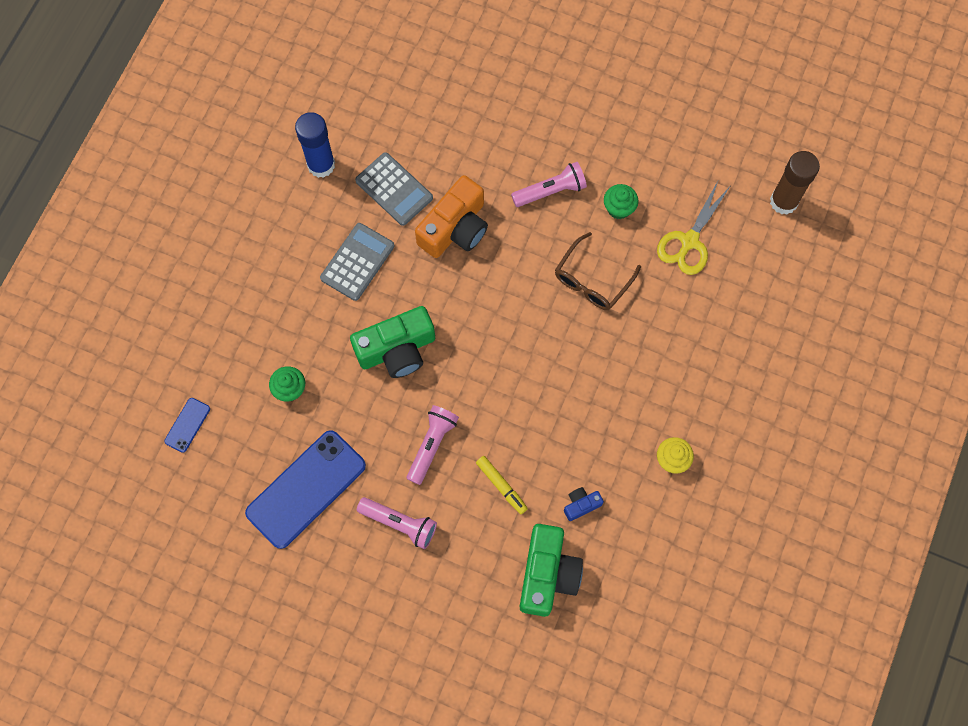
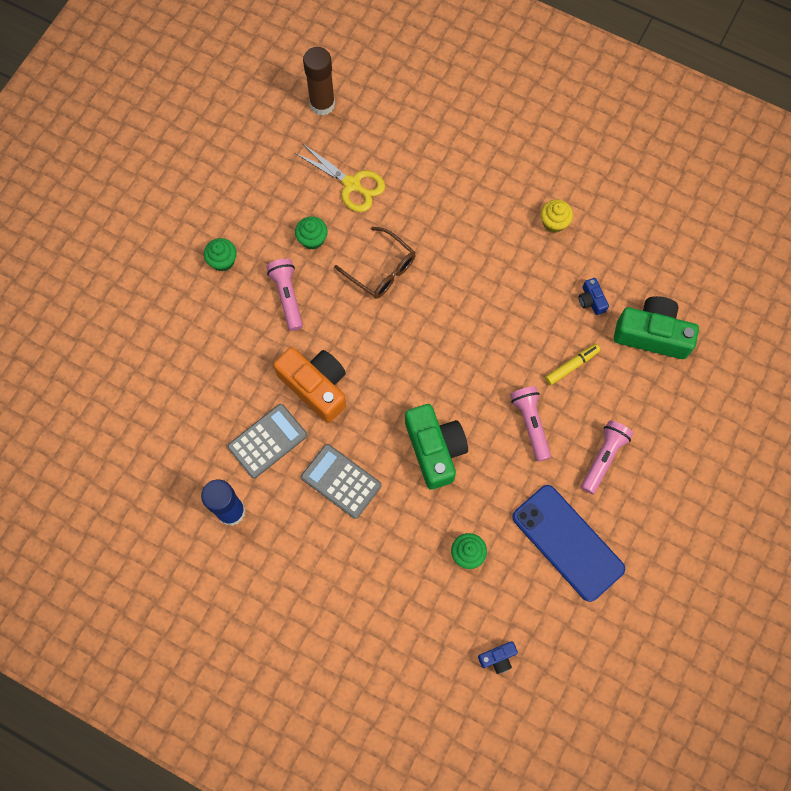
camera: 85 degrees left, 0 degrees up
(187, 425) = (498, 658): blue phone -> blue camera
(432, 445) = (530, 424): pink flashlight -> pink flashlight turned 45 degrees clockwise
(583, 125) = (223, 261): none -> green cupcake

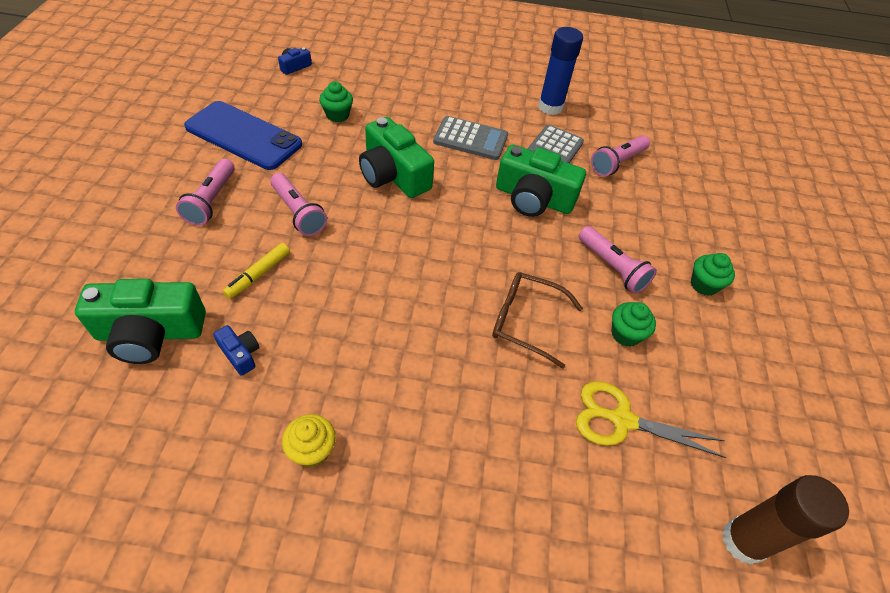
camera: 155 degrees right, 20 degrees down
(209, 410) = (617, 163): none -> pink flashlight
(315, 386) = (533, 198): orange camera -> green camera

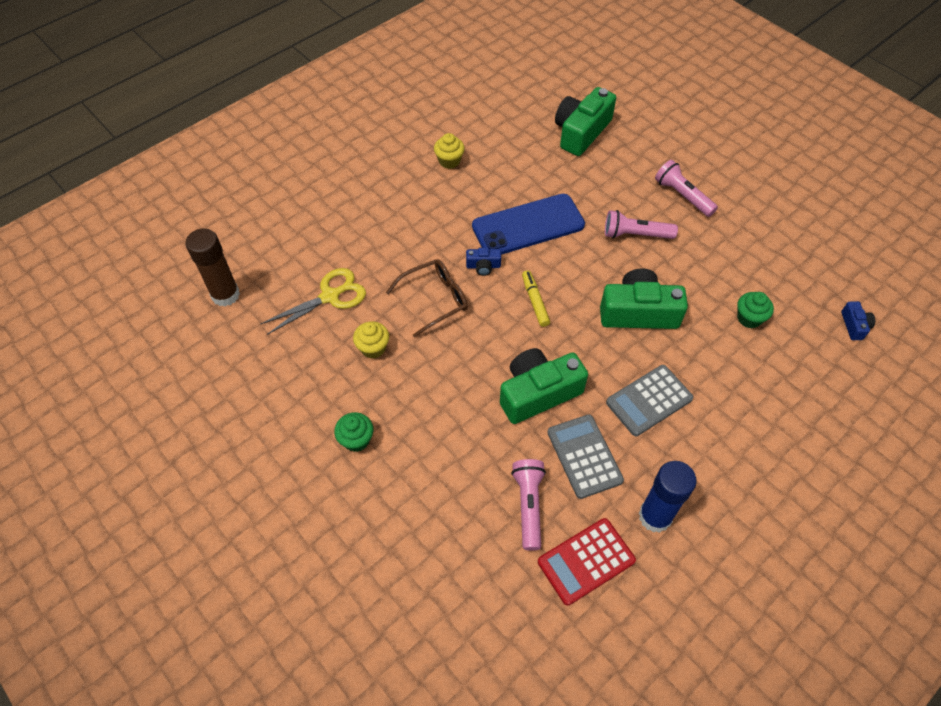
camera: 135 degrees right, 5 degrees up
(240, 354) = (534, 159): blue camera -> blue camera (483, 266)
(243, 136) = (754, 243): blue phone -> blue phone (528, 225)
(258, 274) = (590, 190): yellow marker -> yellow marker (535, 301)
(612, 267) = (427, 389): pink flashlight -> none
(614, 124) = (586, 561): none -> red calculator
(625, 334) = (373, 348): green cupcake -> yellow cupcake

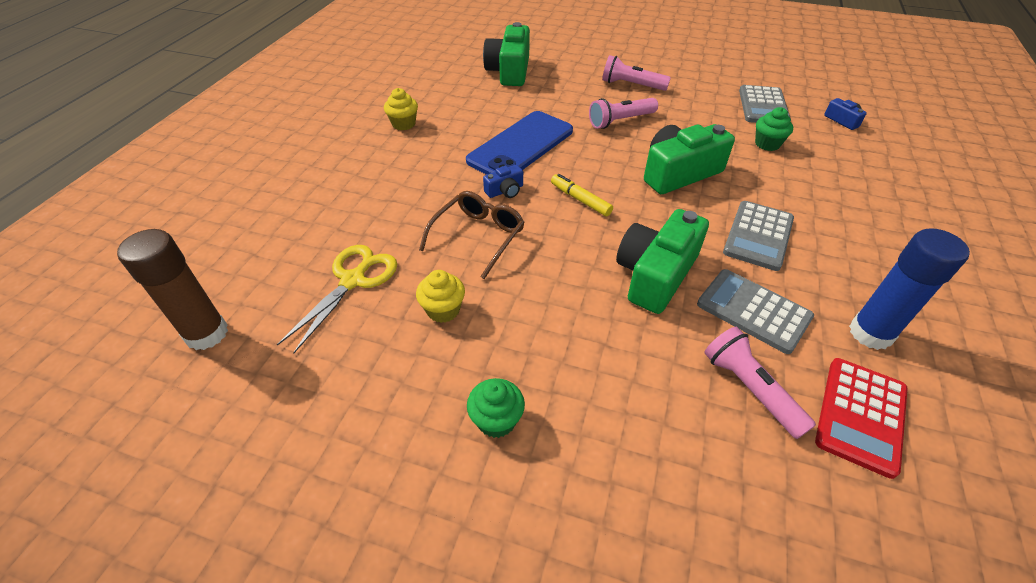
camera: 30 degrees left, 10 degrees down
(790, 274) = (763, 106): none -> grey calculator

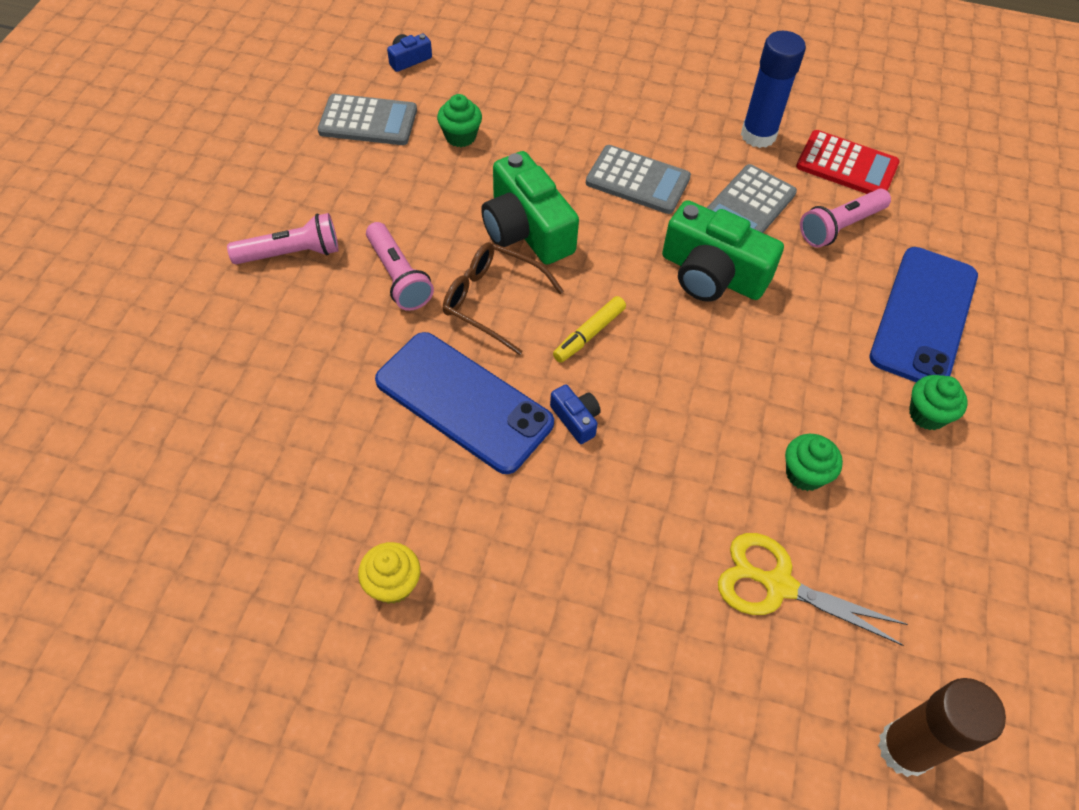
camera: 95 degrees left, 10 degrees up
(443, 310) = (804, 474): yellow cupcake -> green cupcake
(478, 237) = (675, 446): brown glasses -> brown glasses (492, 301)
(509, 71) = (213, 424): green camera -> none
(629, 448) = (923, 316): none -> blue phone
(631, 85) = (291, 253): pink flashlight -> pink flashlight turned 120 degrees counterclockwise

